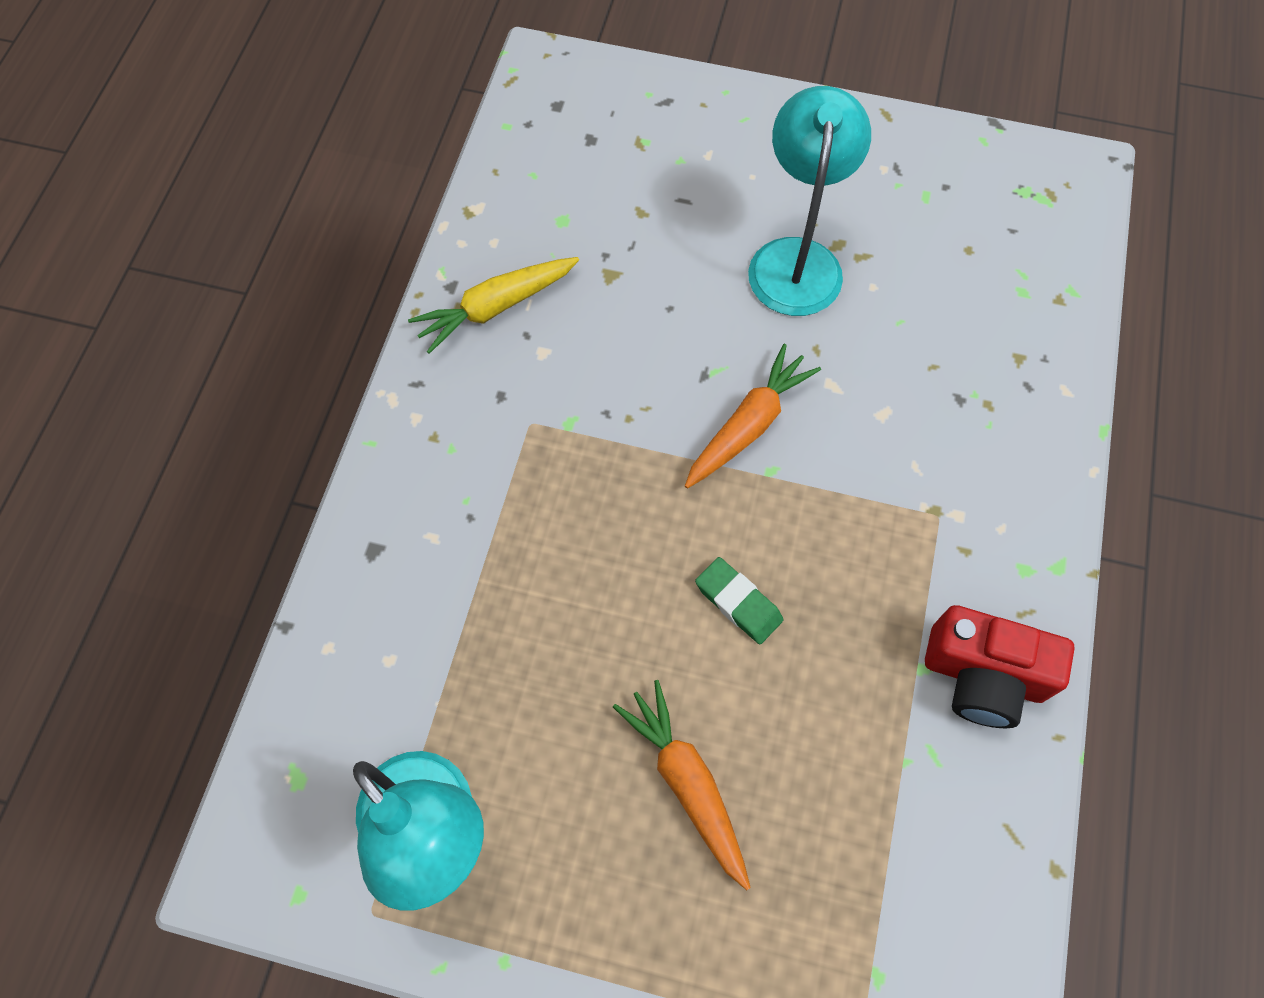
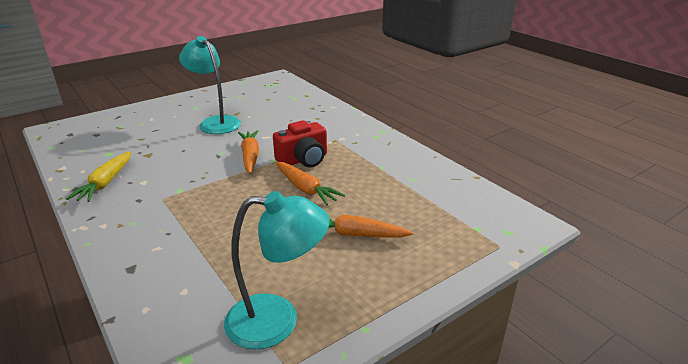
camera: 50 degrees left, 35 degrees down
(738, 603) = (306, 189): green eraser -> orange carrot
(983, 676) = (398, 158): red camera -> red camera (303, 160)

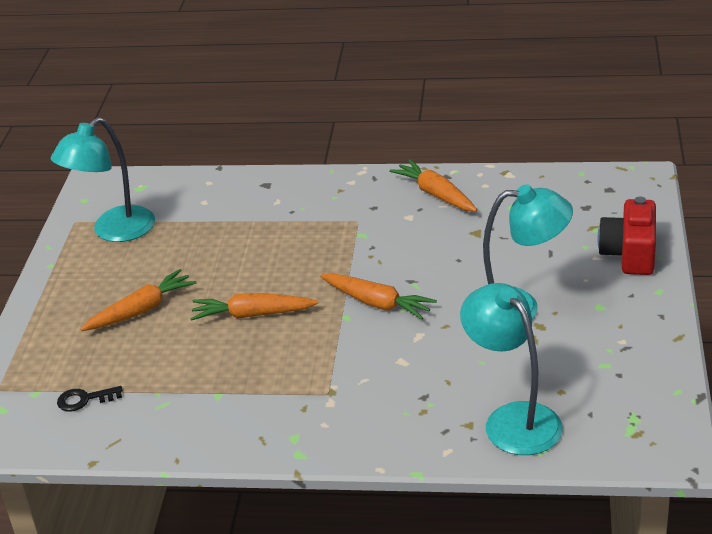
camera: 135 degrees right, 5 degrees up
(105, 183) = (435, 194): yellow carrot -> orange carrot
(297, 101) = (513, 419): none -> turquoise lamp
(303, 160) = (316, 341): red camera -> red camera (629, 254)
(450, 206) = (84, 399): none -> black key

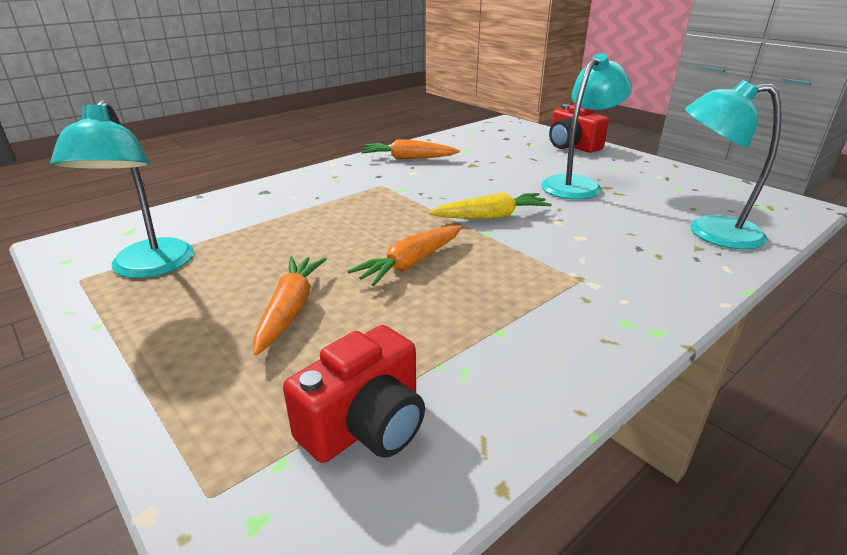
camera: 50 degrees left, 5 degrees down
(84, 399) = (365, 425): black key -> red camera
(377, 303) = (491, 216): orange carrot -> yellow carrot

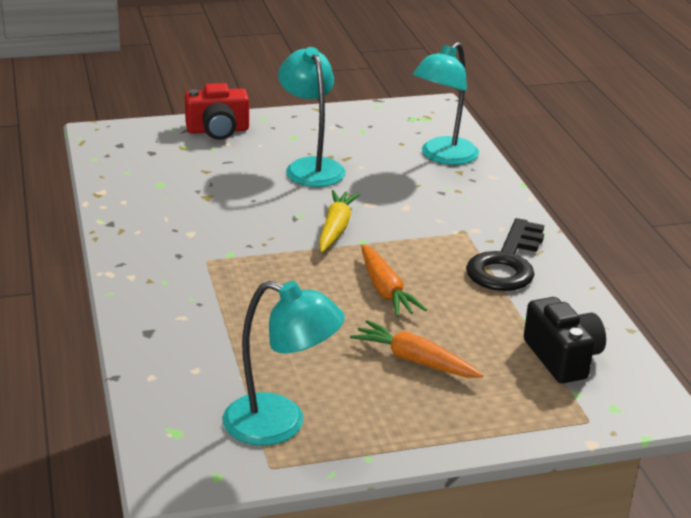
camera: 65 degrees left, 0 degrees up
(365, 425) = (562, 358): red camera -> black camera
(408, 158) = (146, 224): orange carrot -> none
(550, 322) = (506, 263): none -> black key

